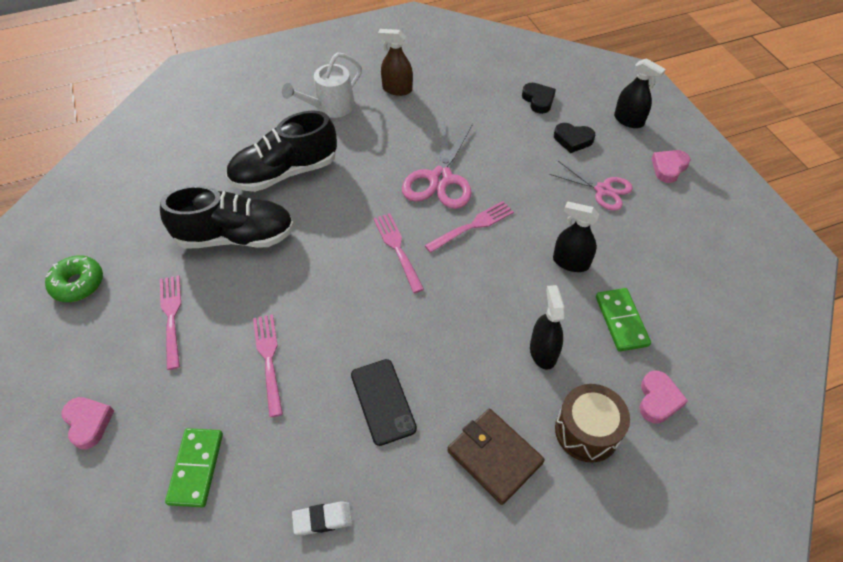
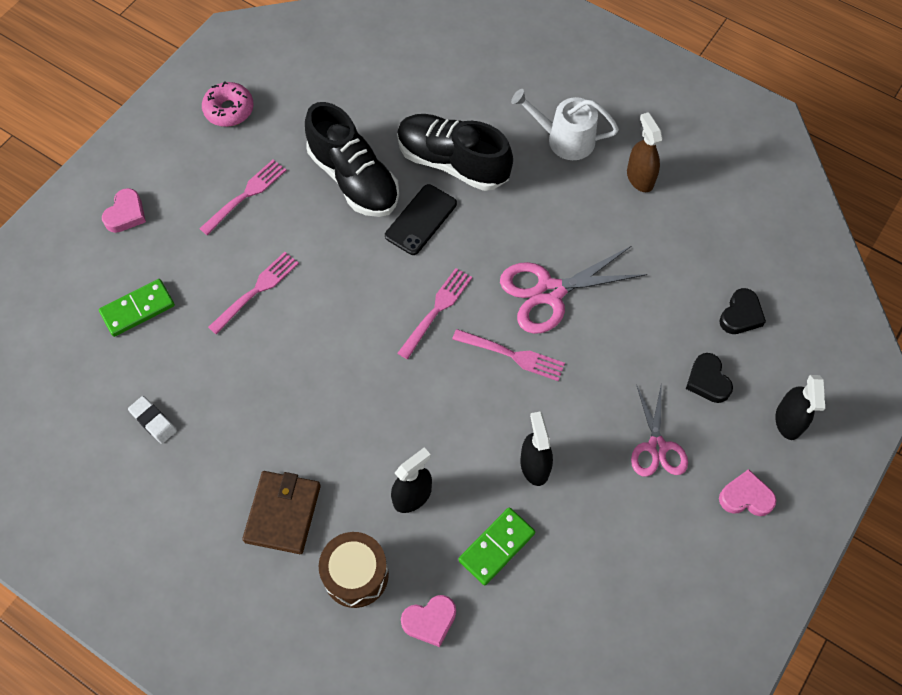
camera: 55 degrees right, 10 degrees up
(78, 284) = (229, 110): green donut -> pink donut
(383, 401) = (276, 398): black phone -> black phone (421, 220)

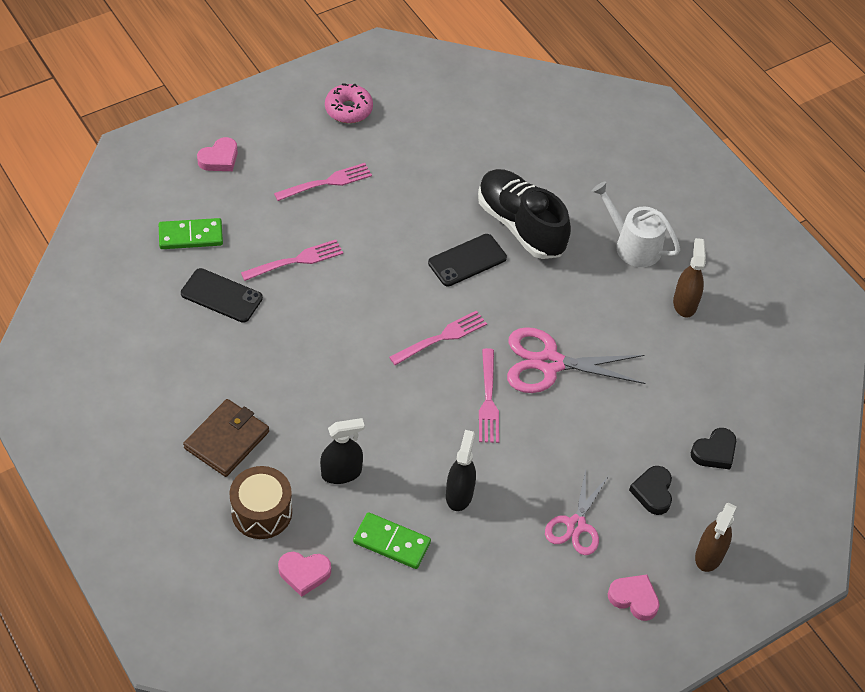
camera: 20 degrees right, 10 degrees down
(153, 421) = (158, 326): white eraser -> none
(201, 360) = (221, 296): none -> black phone
(354, 179) = (426, 205): black shoe -> none
(497, 547) = (391, 542): green domino -> green domino turned 45 degrees clockwise
(512, 355) = (488, 400): pink fork -> pink fork turned 45 degrees clockwise
(788, 421) = (709, 555): black spray bottle -> brown spray bottle

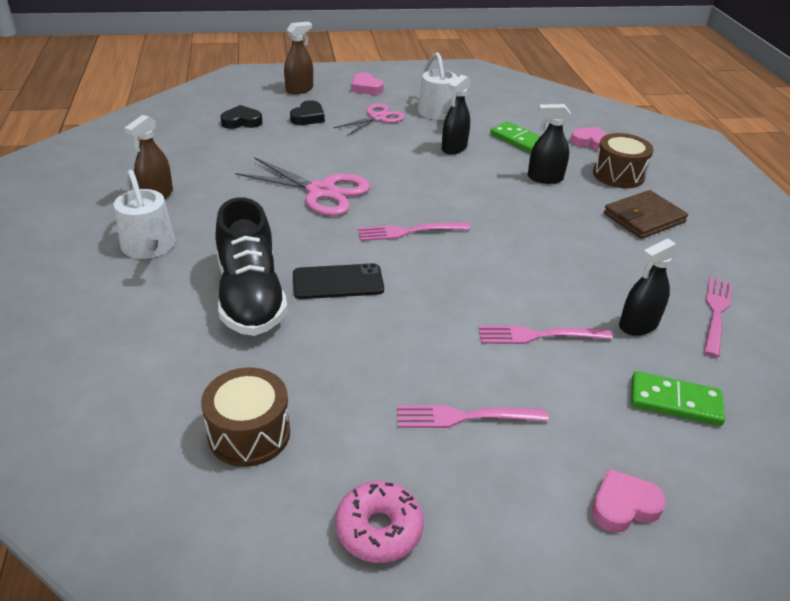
camera: 155 degrees left, 15 degrees down
(221, 296) = (638, 325): black phone -> black spray bottle
(448, 134) = (249, 433): none -> brown drum
(488, 400) = (394, 185): pink fork -> pink fork (716, 313)
(510, 569) = (439, 113): none -> white watering can

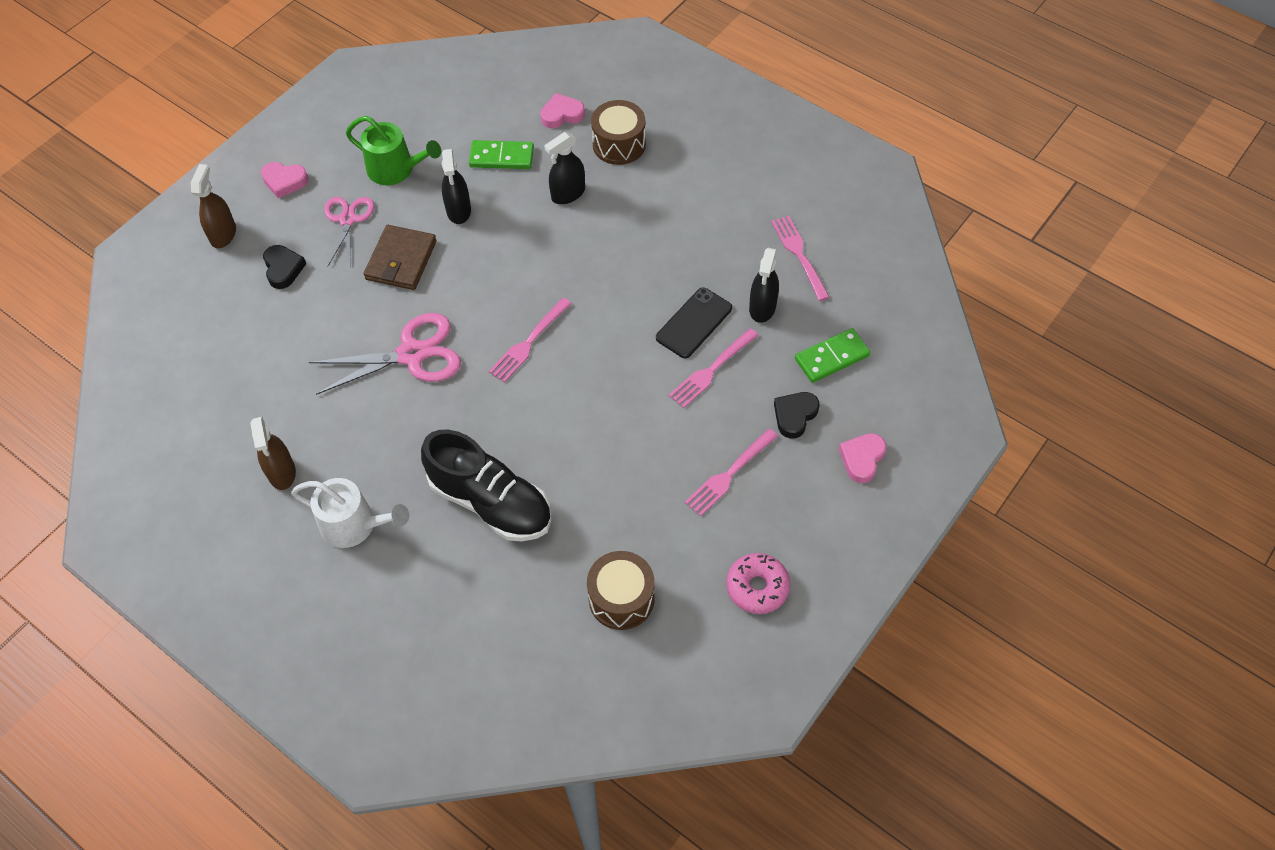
camera: 40 degrees left, 20 degrees up
(241, 122) = (229, 324): black heart -> black heart (794, 416)
(338, 282) = (535, 436): black phone -> black phone (694, 323)
(439, 113) = (395, 169): white watering can -> green watering can
(644, 218) = (679, 186): brown wallet -> brown wallet (401, 260)

